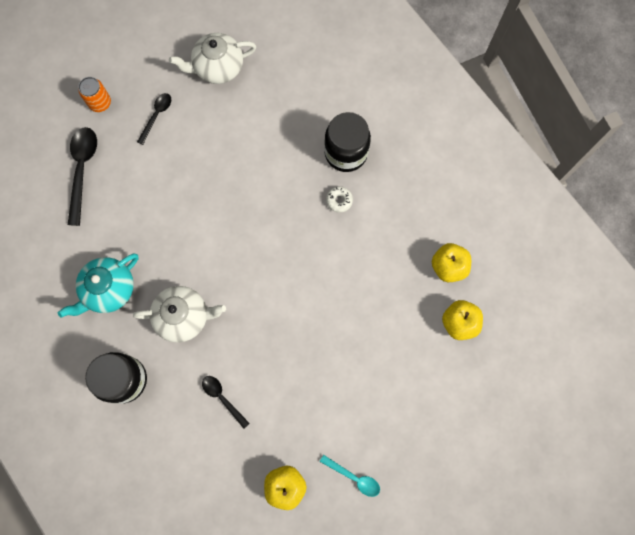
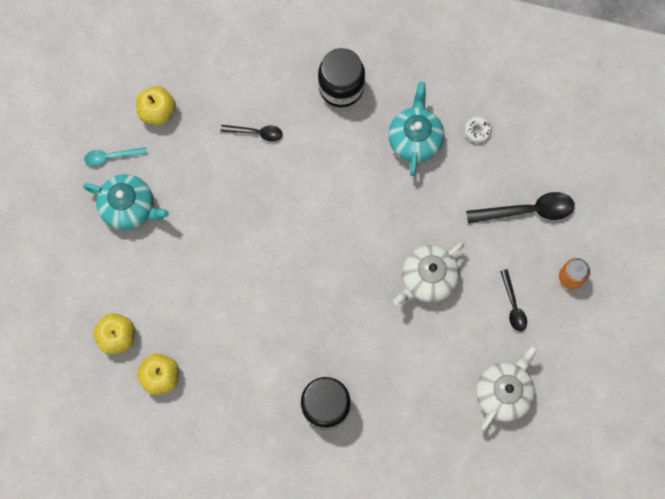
camera: 140 degrees right, 0 degrees up
(82, 170) = (527, 211): black spoon -> black spoon turned 60 degrees counterclockwise
(184, 316) = (339, 166): white teapot -> white teapot (427, 278)
(339, 200) = (296, 359): white donut -> white donut (477, 130)
(372, 420) = (129, 207): none -> turquoise teapot

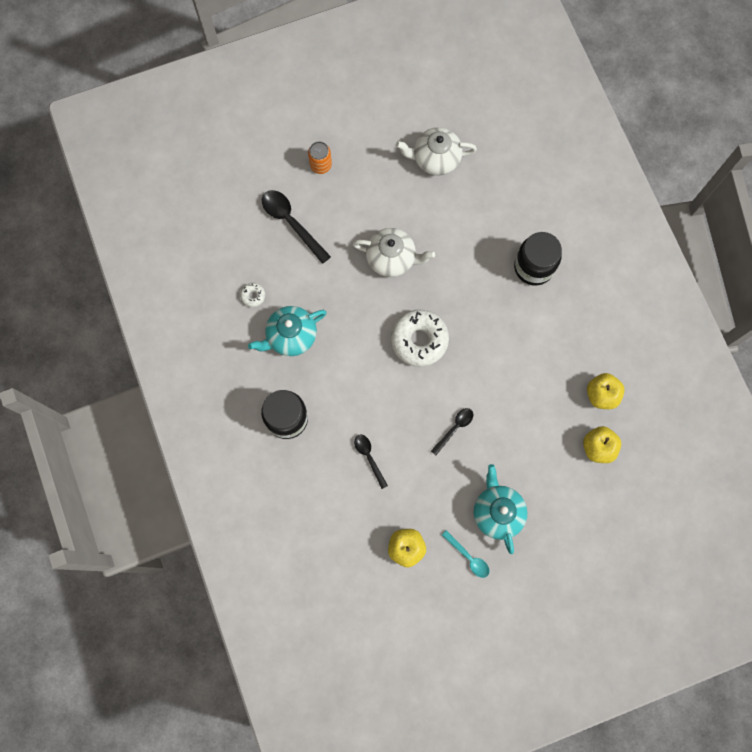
camera: 125 degrees left, 0 degrees up
(330, 248) = (419, 340): none -> white donut
(513, 305) = (369, 190): black spoon -> black spoon (454, 428)

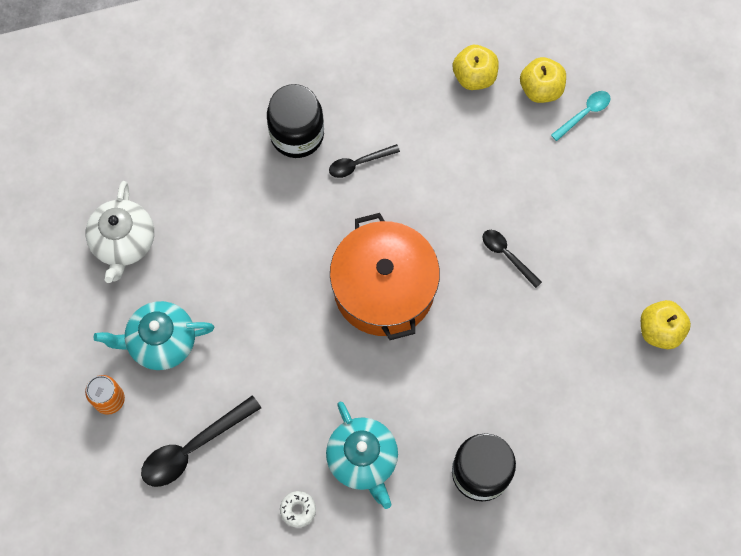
camera: 85 degrees left, 5 degrees down
(369, 457) = (540, 367): black spoon -> black spoon (359, 163)
(392, 258) = (264, 313): white teapot -> none
(419, 340) = (384, 288): white donut -> orange pot
(468, 557) = (673, 256): turquoise spoon -> turquoise spoon (584, 114)
(497, 512) = (617, 215): turquoise teapot -> turquoise teapot (161, 342)

